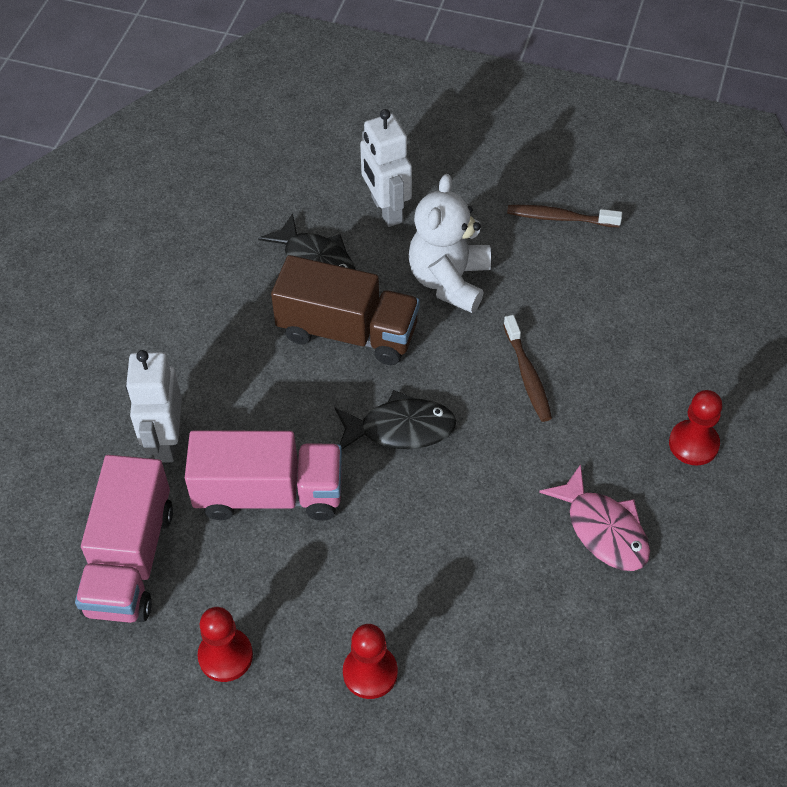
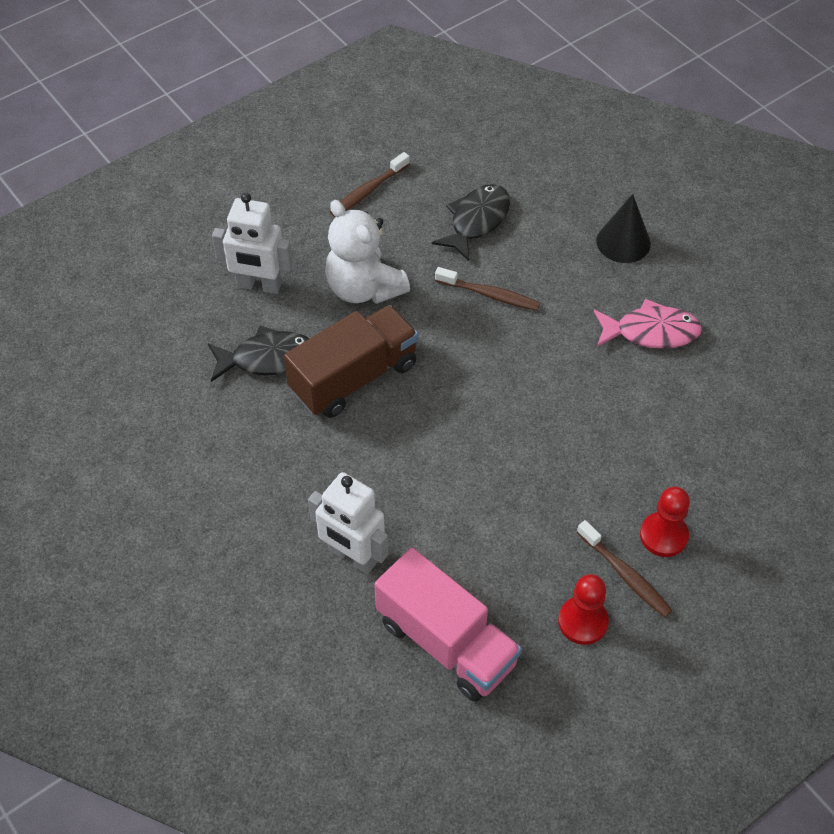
camera: 55 degrees left, 0 degrees up
(269, 493) = (461, 513): pink truck -> none
(301, 664) = (625, 575): none -> brown toothbrush
(400, 429) = (472, 396): black fish -> black fish (476, 221)
(693, 444) = (623, 242): red pawn -> black cone

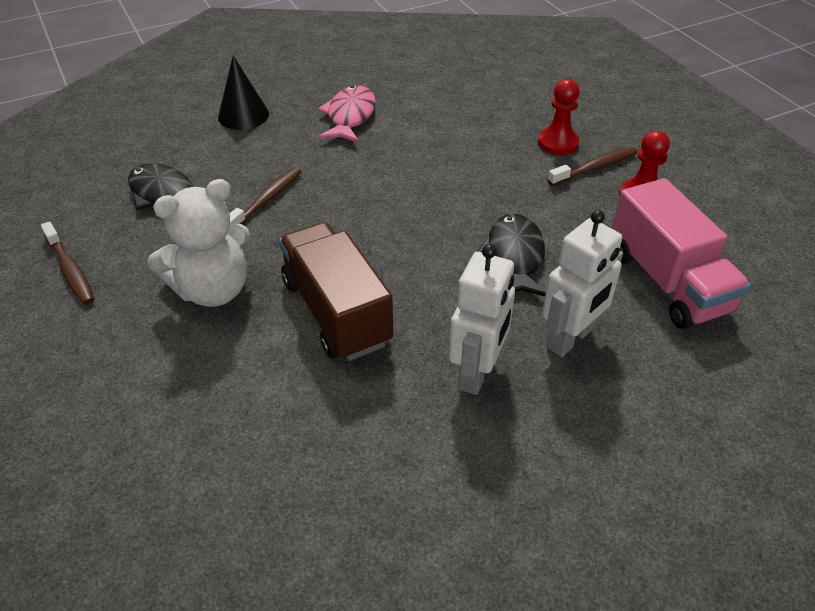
camera: 80 degrees left, 10 degrees down
(259, 285) = (161, 385): white robot -> white robot (477, 373)
(268, 359) = (282, 387): black fish -> black fish (514, 257)
(446, 642) = (667, 282): pink truck -> pink truck turned 105 degrees clockwise

